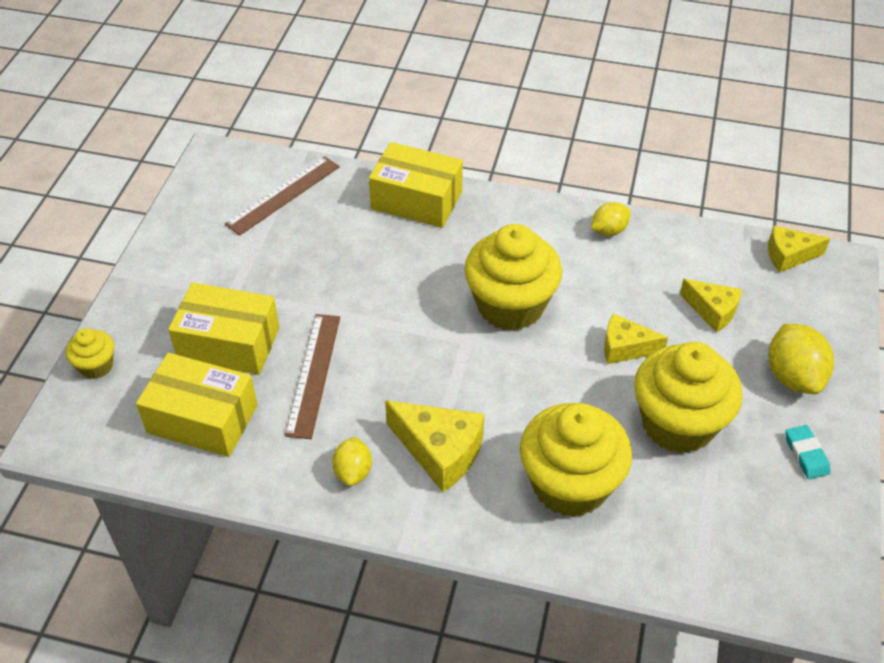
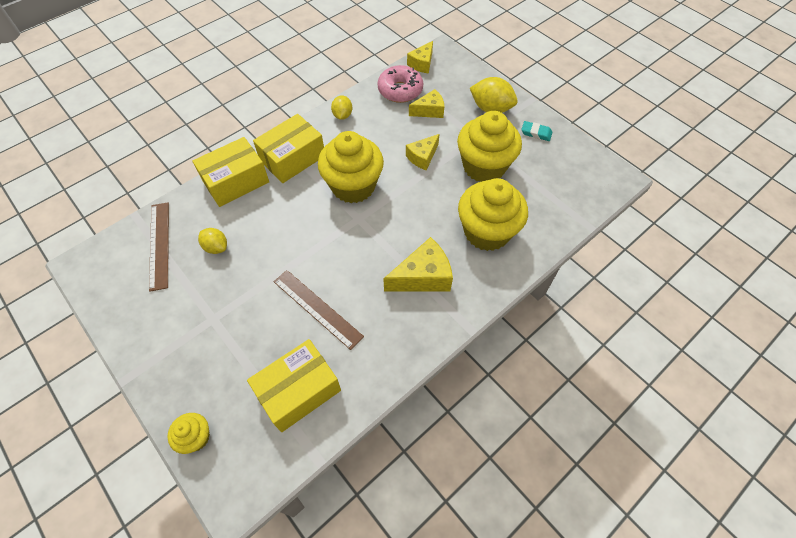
camera: 55 degrees left, 10 degrees up
(229, 343) = (252, 343): yellow box -> yellow box (293, 158)
(353, 472) = (404, 327): yellow lemon -> yellow lemon (216, 247)
(714, 261) = (400, 90): none -> pink donut

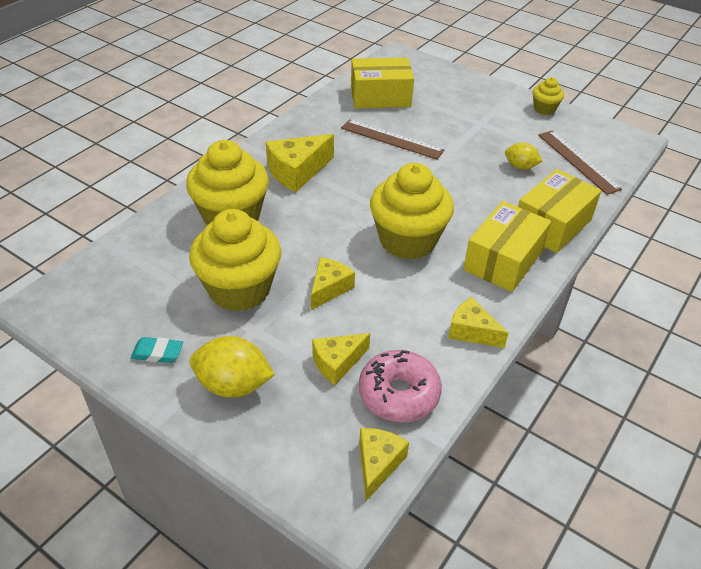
camera: 165 degrees right, 15 degrees down
(196, 437) = (441, 71): yellow cupcake -> yellow cupcake (544, 109)
(298, 391) = (380, 97): yellow box -> yellow box turned 45 degrees clockwise
(342, 115) = (471, 331): yellow lemon -> yellow cheese

